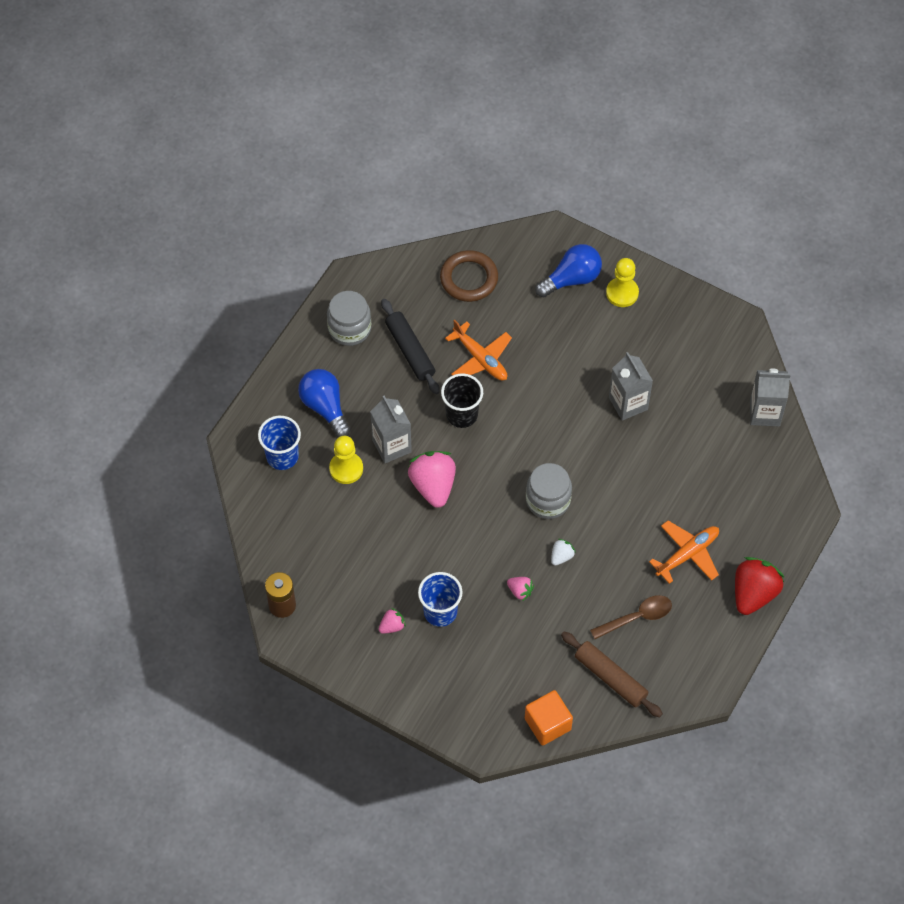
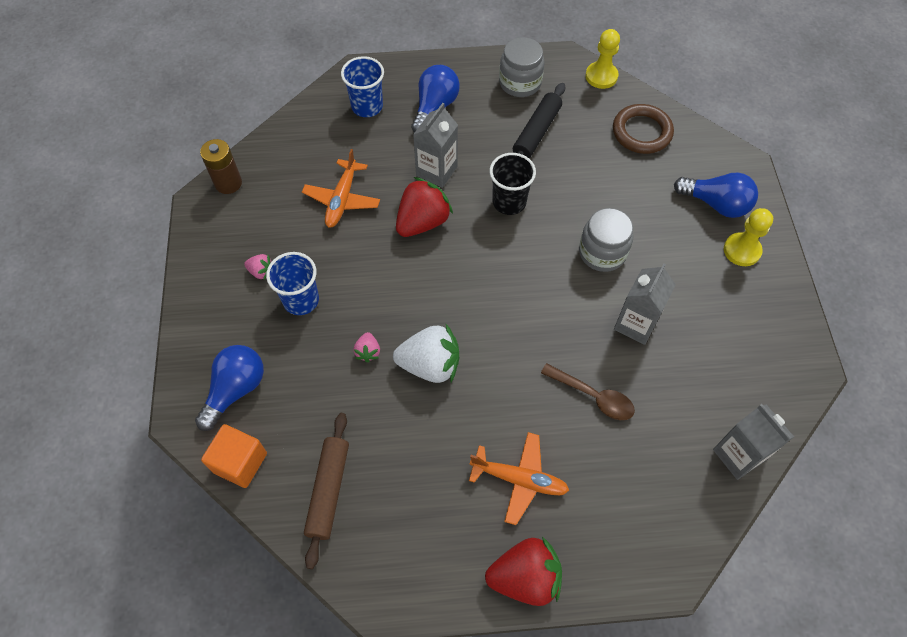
camera: 55 degrees right, 0 degrees up
(346, 469) = (389, 153): yellow pawn -> yellow pawn (601, 76)
(433, 486) = (422, 222): pink strawberry -> red strawberry
(480, 359) = (574, 184): orange plane -> orange plane (342, 200)
(486, 697) = (235, 390): none -> blue light bulb
(548, 500) = (479, 318): grey jar -> grey jar (602, 252)
(561, 556) = (430, 365): white strawberry -> white strawberry, size x2.11
(637, 617) = (413, 474): brown spoon -> brown spoon (593, 396)

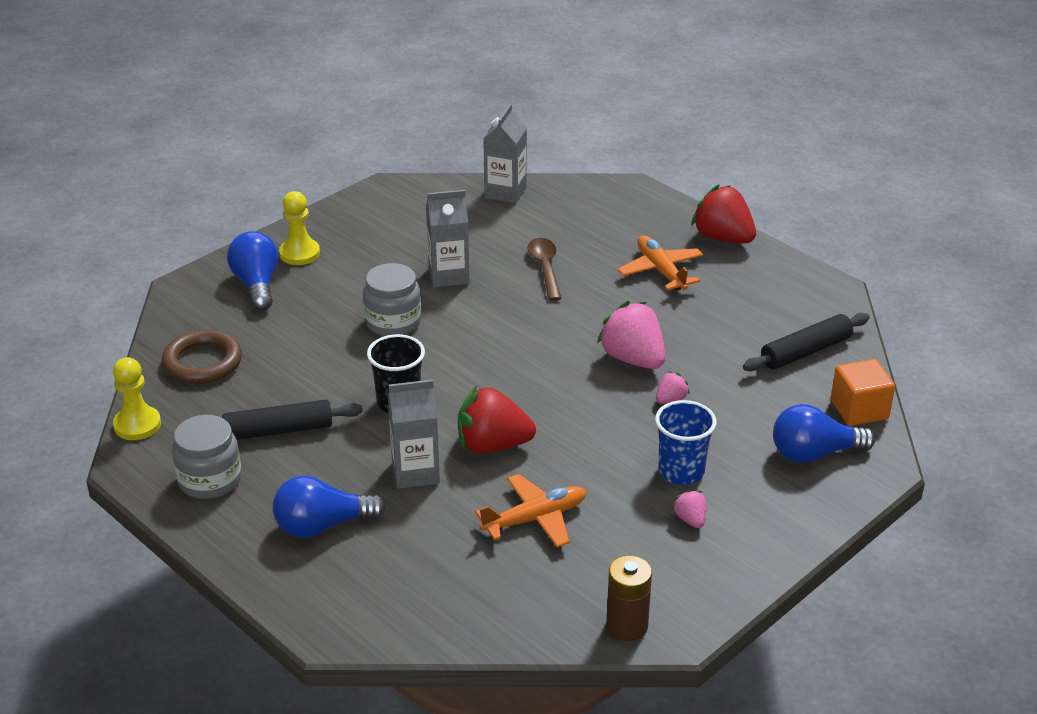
camera: 130 degrees left, 25 degrees down
(328, 491) = (806, 352): brown rolling pin -> black rolling pin
(367, 106) = (381, 584): blue cup -> none
(430, 365) = (633, 359): white strawberry -> pink strawberry

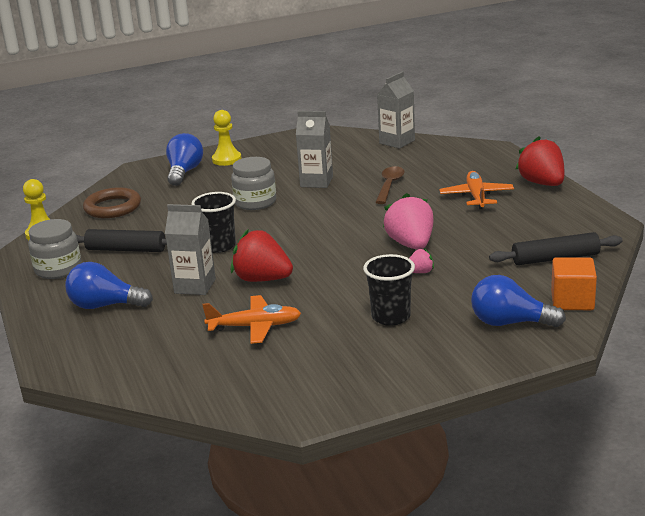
camera: 25 degrees right, 10 degrees down
(627, 626) = (265, 405): brown battery -> none
(681, 471) = (391, 317): blue cup -> black cup
(690, 519) = (373, 347): pink strawberry -> none

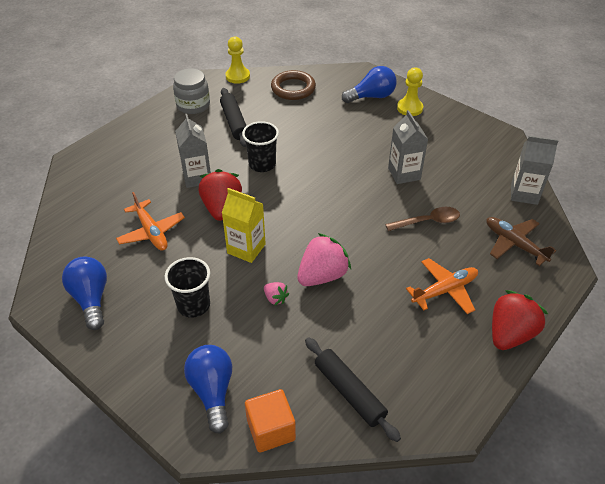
camera: 60 degrees right, 20 degrees up
(105, 306) = (154, 147): blue light bulb -> blue light bulb (91, 299)
(255, 202) = (344, 154): grey jar -> none
(338, 276) = (246, 249): none -> yellow carton
(450, 159) = (514, 244): none -> brown plane

